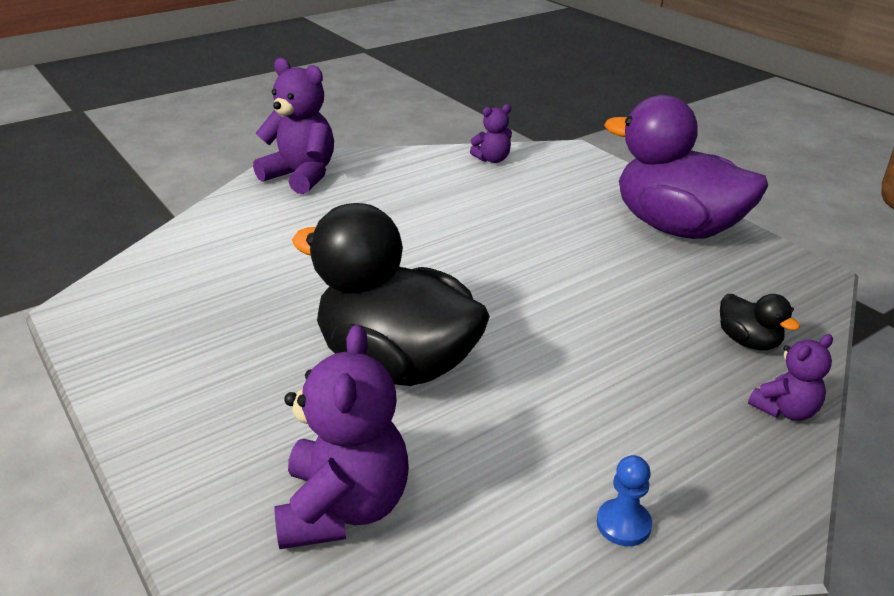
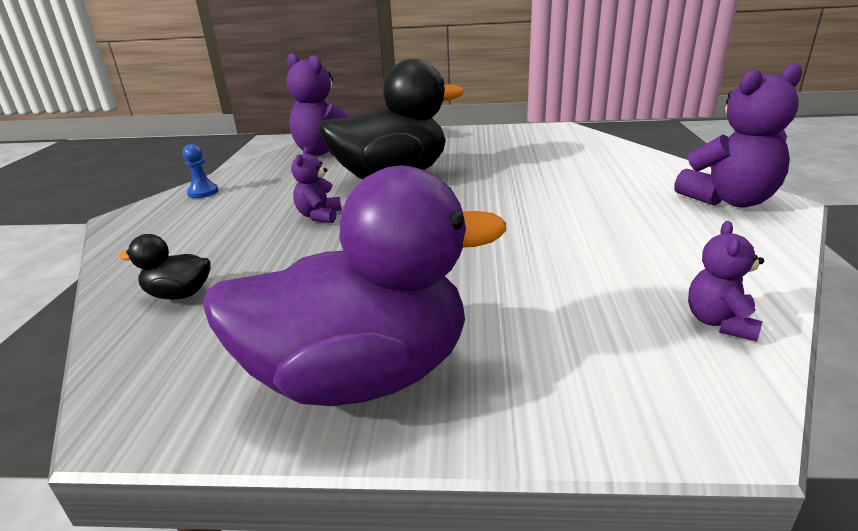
camera: 130 degrees right, 5 degrees down
(785, 410) = (128, 267): purple teddy bear -> purple teddy bear (319, 216)

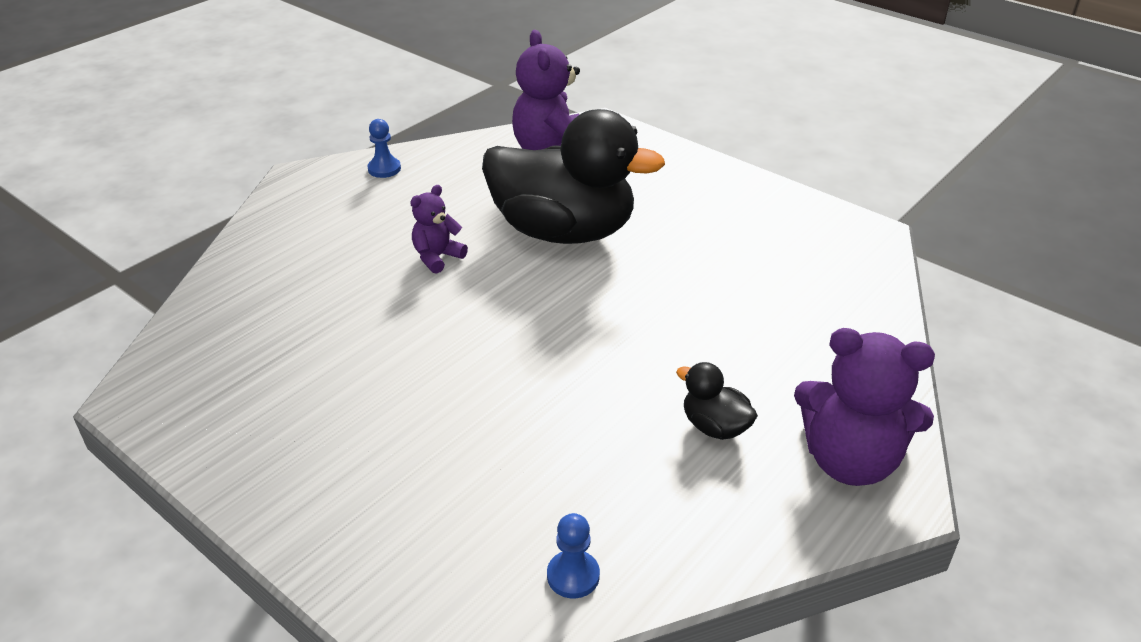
camera: 35 degrees right, 10 degrees up
(179, 294) = (252, 298): black duck -> black duck (714, 427)
(361, 375) = (279, 450): purple duck -> none
(719, 322) = (573, 576): purple teddy bear -> blue pawn

